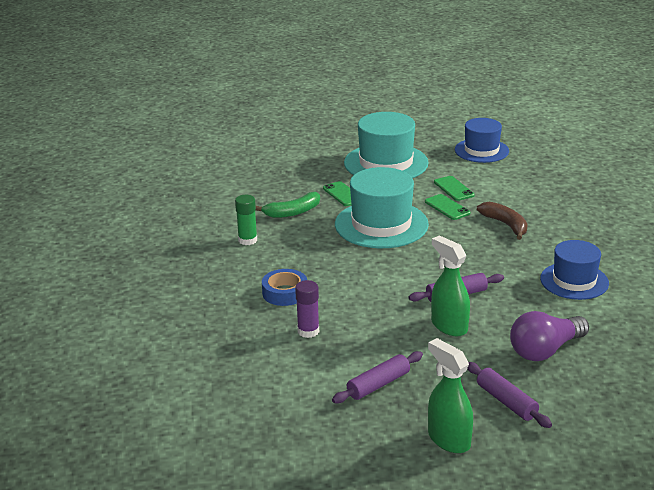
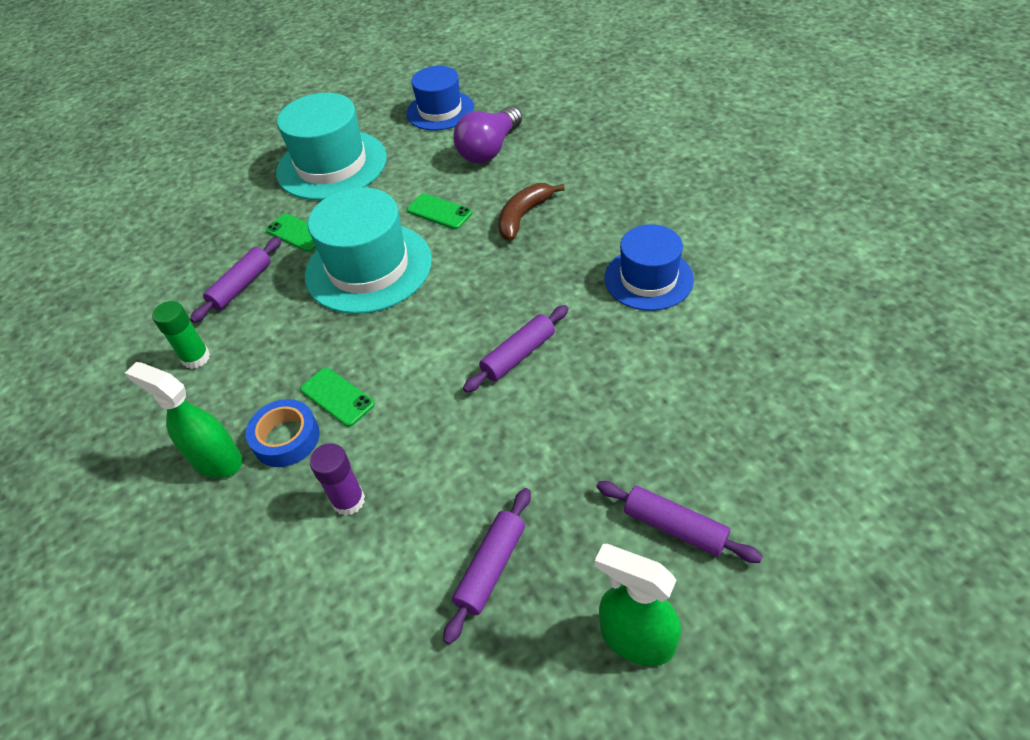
camera: 20 degrees left, 20 degrees up
(293, 212) = (241, 286): green banana -> purple rolling pin
(449, 326) = (535, 415): green spray bottle -> green spray bottle (216, 460)
(453, 189) = (434, 179): green phone -> green phone (337, 397)
(505, 225) = (523, 216): brown banana -> brown banana turned 90 degrees counterclockwise
(545, 350) = (675, 411): purple light bulb -> purple light bulb (489, 149)

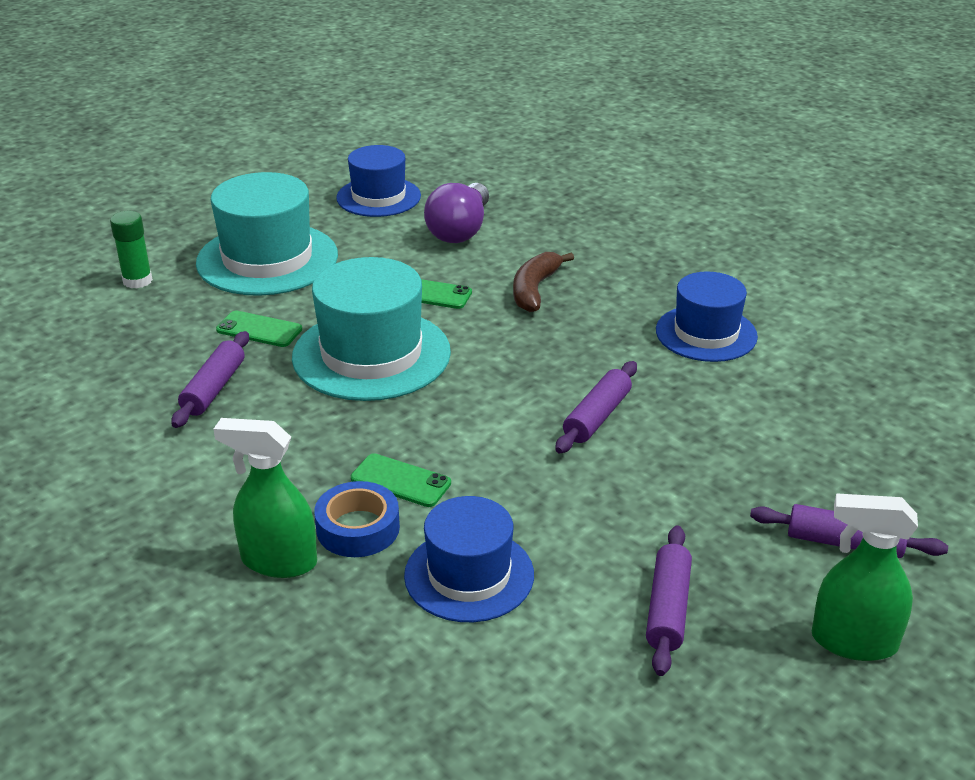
camera: 20 degrees left, 15 degrees down
(196, 358) = (193, 466): green glue stick -> green glue stick (137, 281)
(348, 501) = (469, 575): purple glue stick -> blue hat

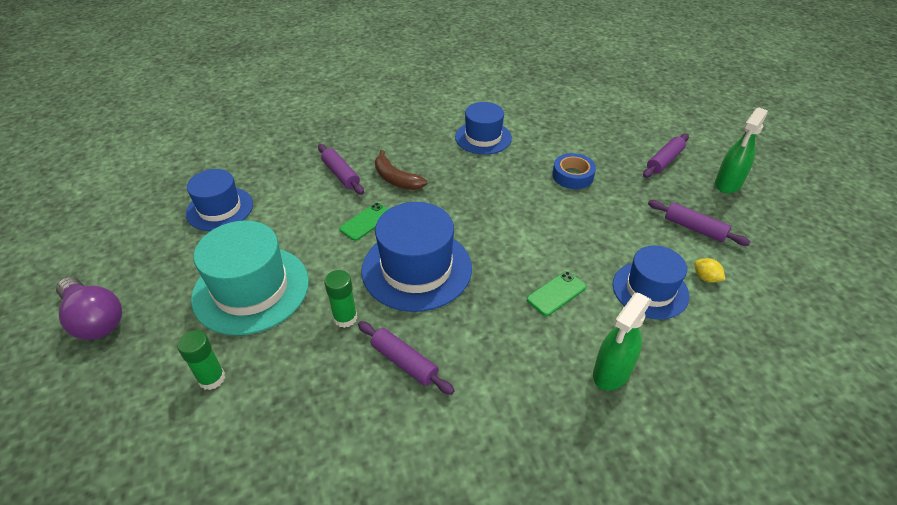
camera: 65 degrees left, 10 degrees up
(259, 329) = (345, 318): green phone -> green glue stick
(358, 528) = (593, 325): blue tape -> blue tape (572, 176)
(371, 354) = (416, 269): turquoise hat -> blue hat
(460, 230) = (301, 186): purple light bulb -> purple light bulb (95, 319)
(542, 638) = (705, 278): none -> yellow lemon
(597, 417) = (535, 198): purple rolling pin -> purple rolling pin (341, 174)

